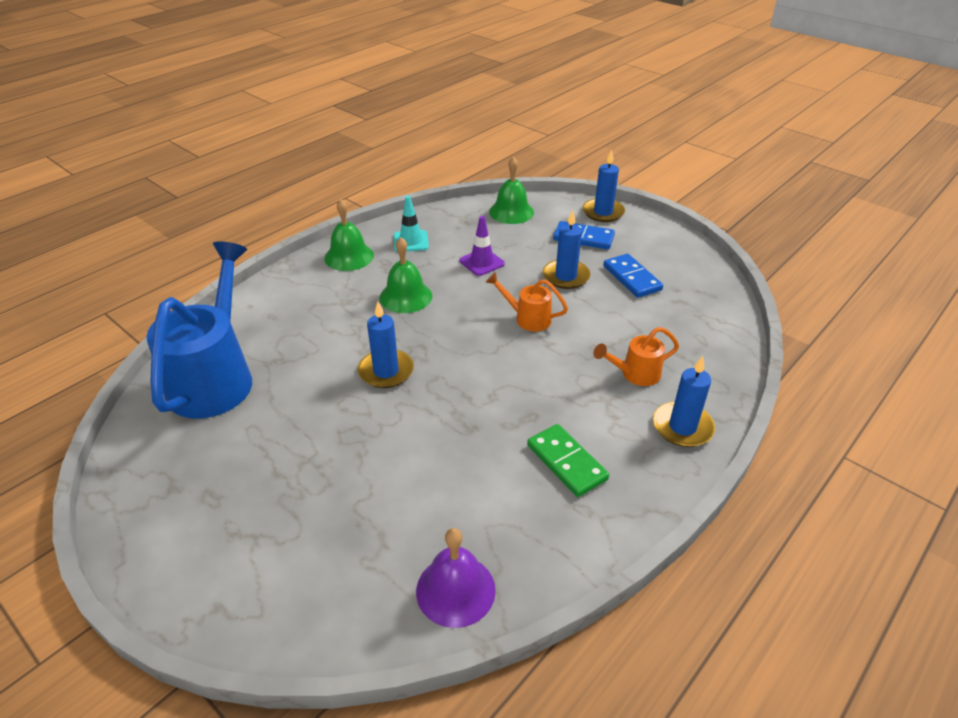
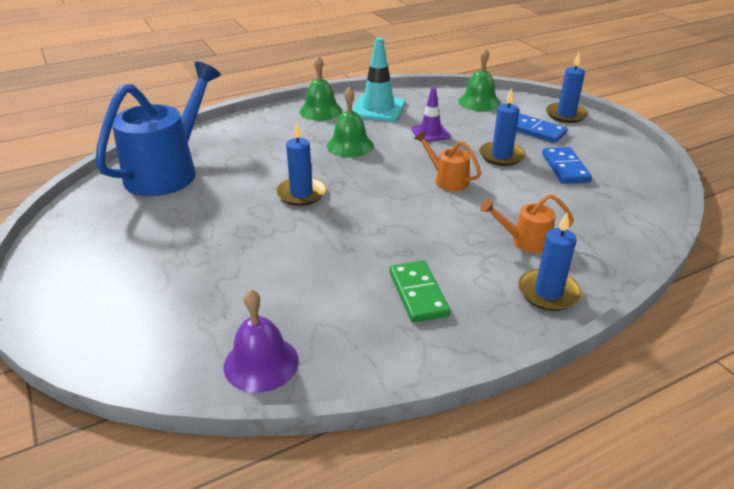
camera: 20 degrees right, 5 degrees down
(411, 241) = (378, 109): turquoise traffic cone -> turquoise traffic cone, size x1.59

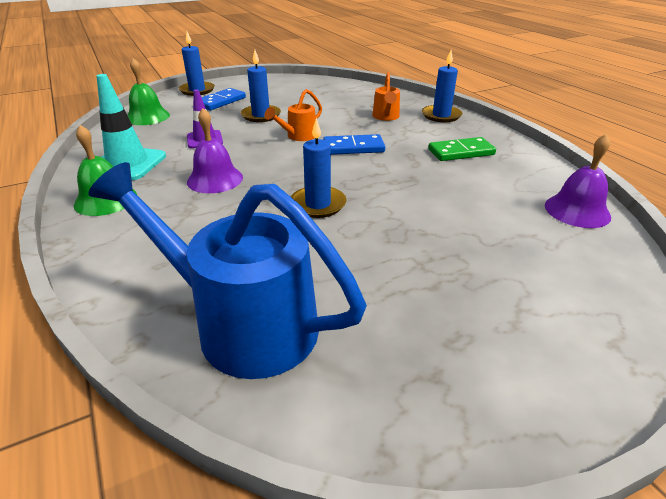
camera: 90 degrees left, 0 degrees up
(350, 145) = (215, 179): green bell -> purple bell
(565, 168) = (286, 98): blue domino -> blue domino (353, 148)

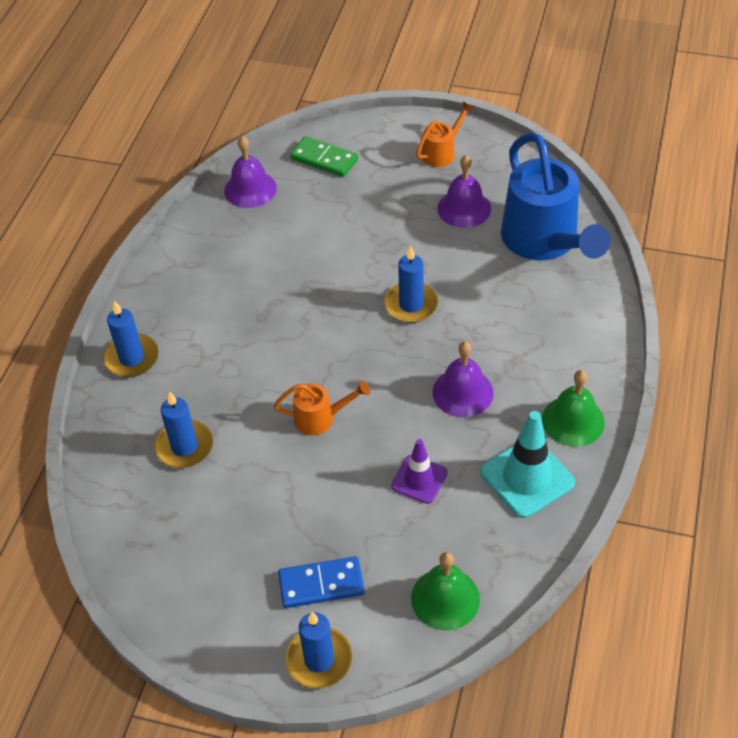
camera: 135 degrees left, 15 degrees up
(261, 115) = (310, 499): blue candle -> blue candle (184, 447)
(353, 148) = (294, 360): blue domino -> none
(378, 306) = (464, 208): none -> purple bell
(386, 117) = (187, 395): orange watering can -> orange watering can (442, 152)
(461, 152) = (216, 291): green domino -> green domino (324, 159)

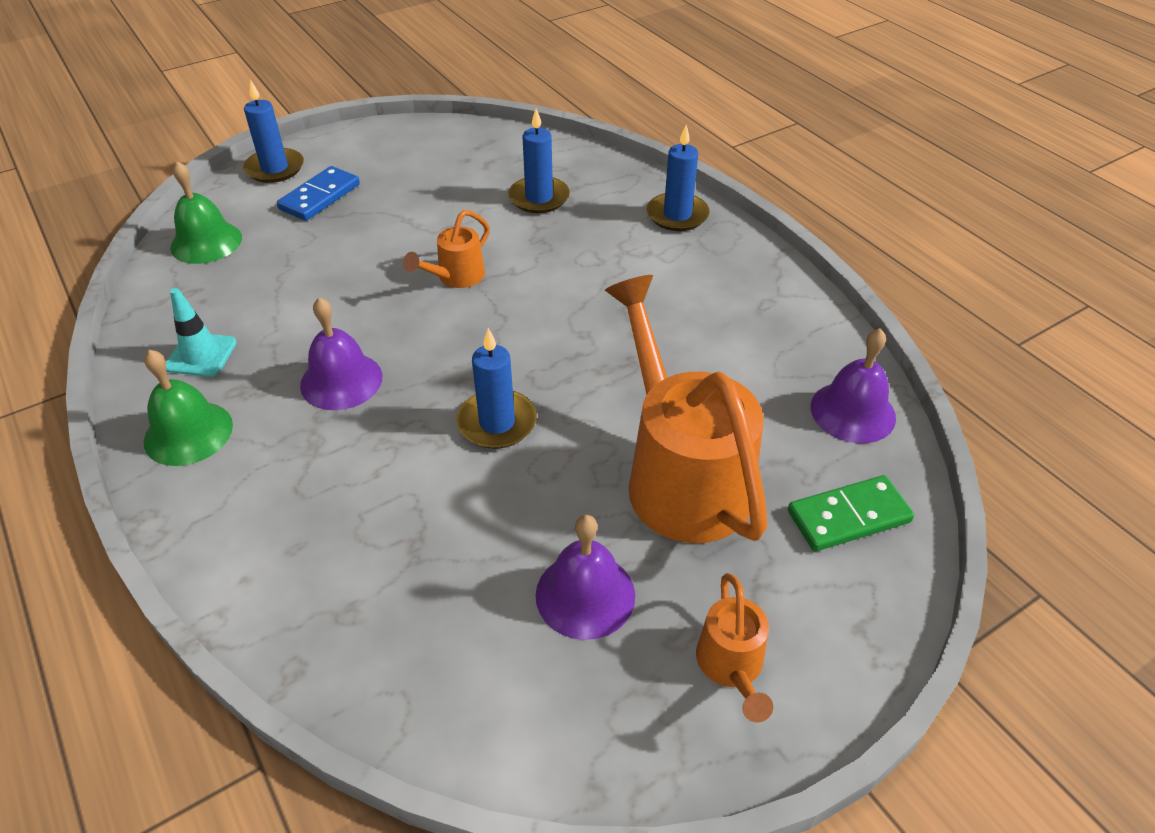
camera: 130 degrees right, 5 degrees down
(363, 220) = (681, 475): none -> orange watering can
(419, 479) = (310, 293): purple traffic cone -> none
(527, 477) = (201, 355): turquoise traffic cone -> turquoise traffic cone, size x0.63
(544, 241) = (419, 633): blue watering can -> none

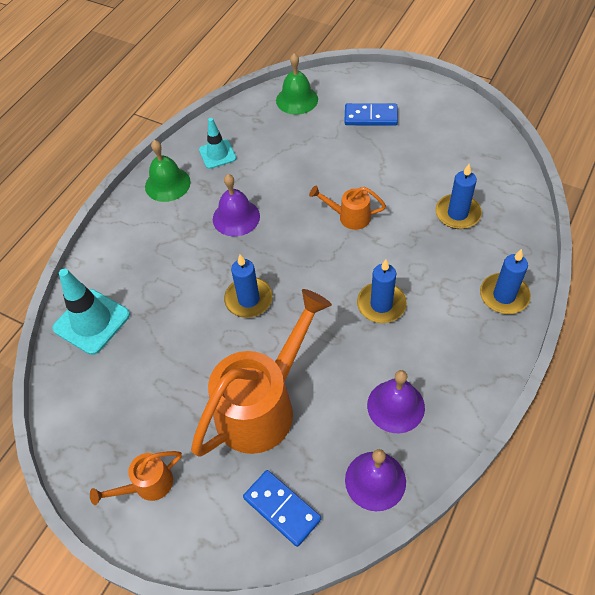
camera: 65 degrees right, 10 degrees up
(275, 168) = (379, 83): blue candle -> blue candle (381, 304)
(364, 638) = (91, 321): none -> turquoise traffic cone
(585, 595) = (158, 398): purple bell -> purple bell (395, 406)
(848, 517) = (282, 508): green domino -> blue domino

